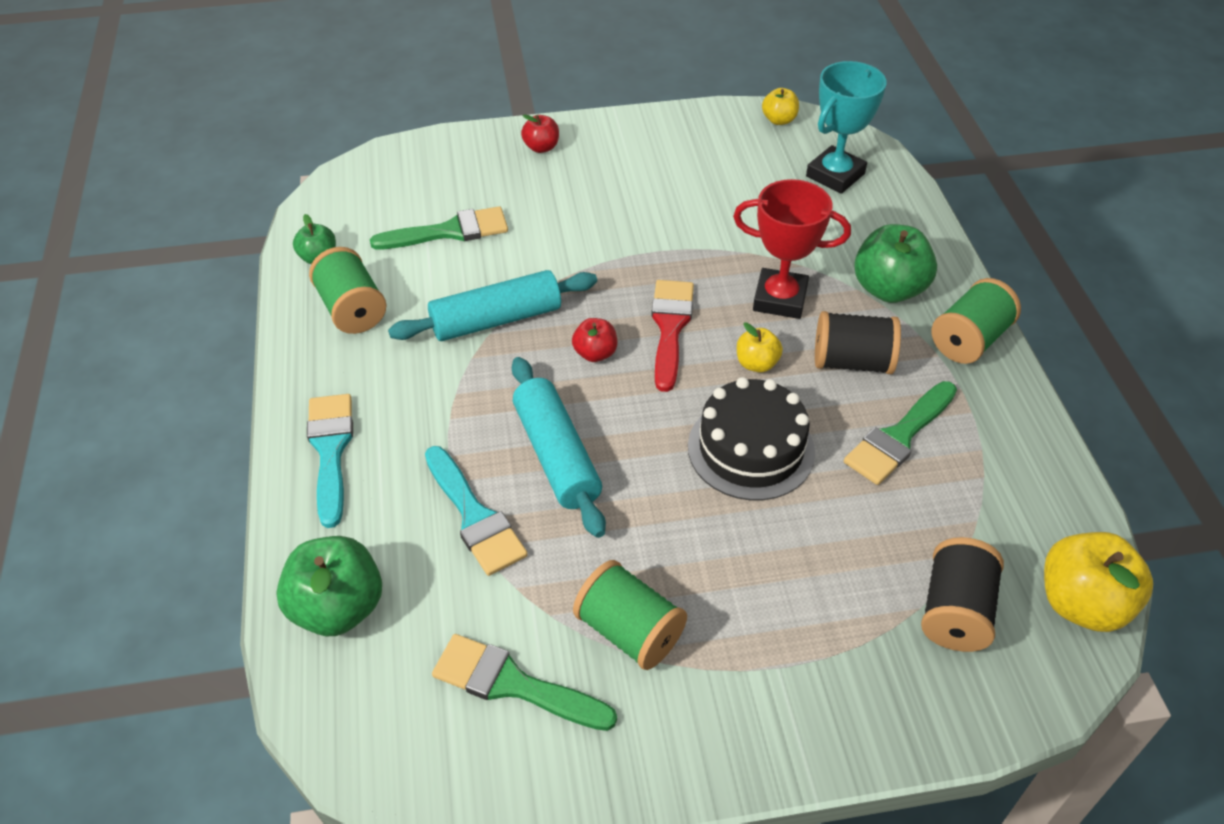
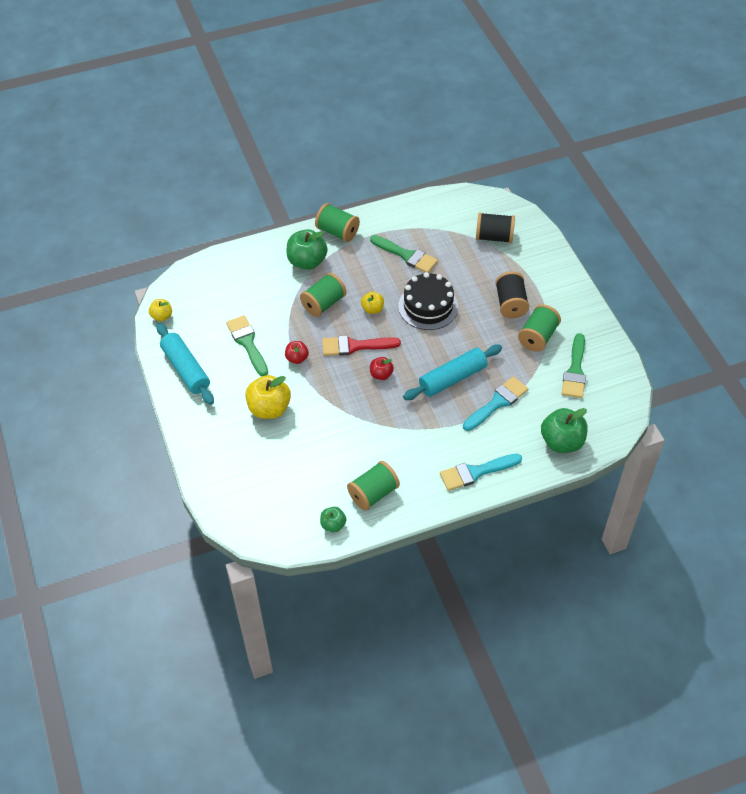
camera: 100 degrees left, 5 degrees up
(449, 231) = (296, 462): green brush -> green brush (247, 343)
(496, 319) = (366, 422): turquoise rolling pin -> turquoise rolling pin (186, 369)
(541, 147) = (205, 432): red apple -> red apple (297, 358)
(780, 299) = (323, 304): red trophy -> green spool
(835, 175) = (214, 287): turquoise trophy -> none
(852, 362) = (363, 273): black spool -> black spool (510, 304)
(1081, 603) = (478, 201): yellow apple -> yellow apple (269, 408)

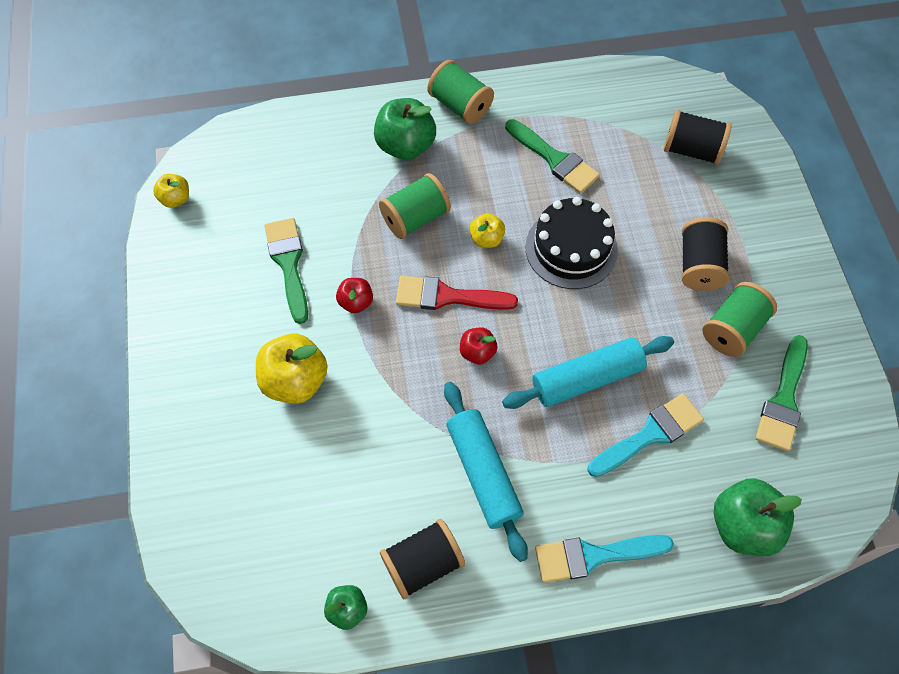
camera: 10 degrees right, 10 degrees up
(186, 369) = (188, 292): turquoise rolling pin -> turquoise rolling pin (483, 473)
(373, 493) = (423, 563): green spool -> black spool

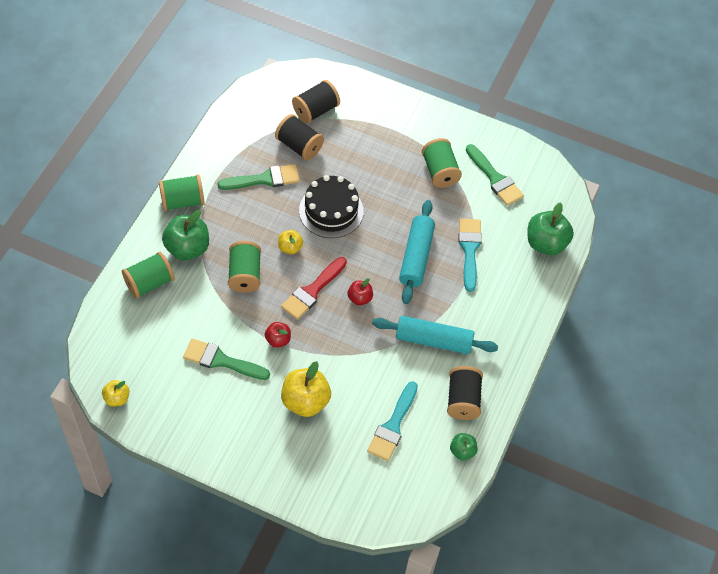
camera: 60 degrees left, 5 degrees down
(336, 140) = (149, 283): none -> green spool
(594, 556) = (515, 318): turquoise brush -> turquoise brush (393, 426)
(699, 265) = (390, 159): black spool -> black spool (299, 146)

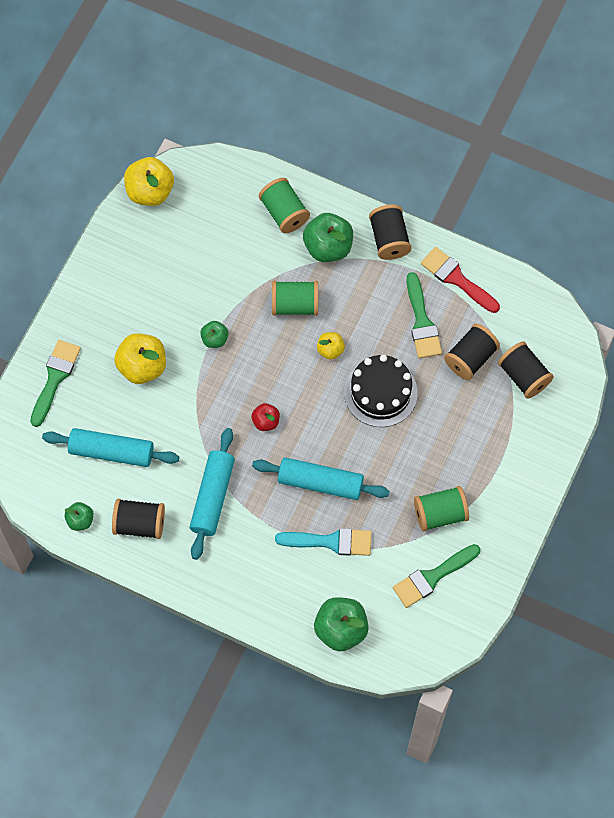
camera: 95 degrees right, 10 degrees up
(117, 398) = (150, 191): yellow apple -> yellow apple, size x1.83
(182, 201) = (389, 239): green spool -> black spool
(221, 360) = (191, 285): green brush -> green brush (55, 378)
(278, 340) = (215, 339): red apple -> green apple
(312, 291) = (275, 373): red brush -> red brush (456, 278)
(393, 426) = (111, 452): turquoise brush -> turquoise rolling pin

